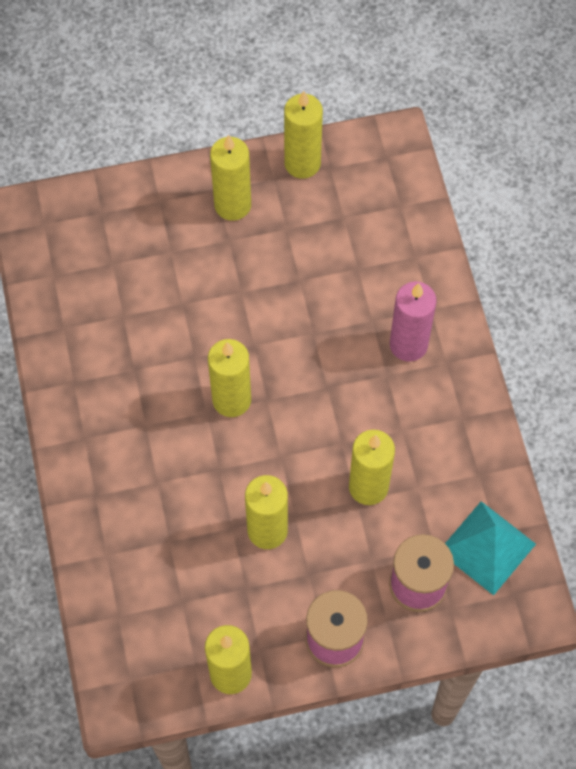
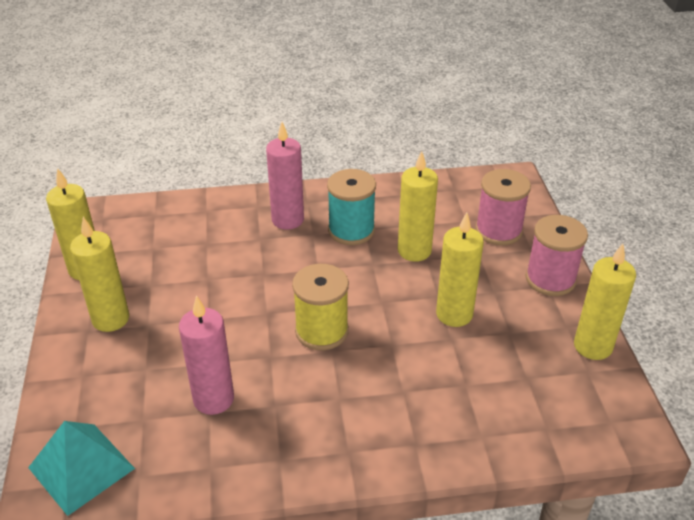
camera: 85 degrees left, 25 degrees down
(137, 316) = (213, 399): none -> pink candle
(231, 400) = (321, 331): yellow candle -> yellow spool
(397, 415) = (351, 230): none -> turquoise spool
(487, 547) = (466, 194): turquoise pyramid -> turquoise pyramid (81, 468)

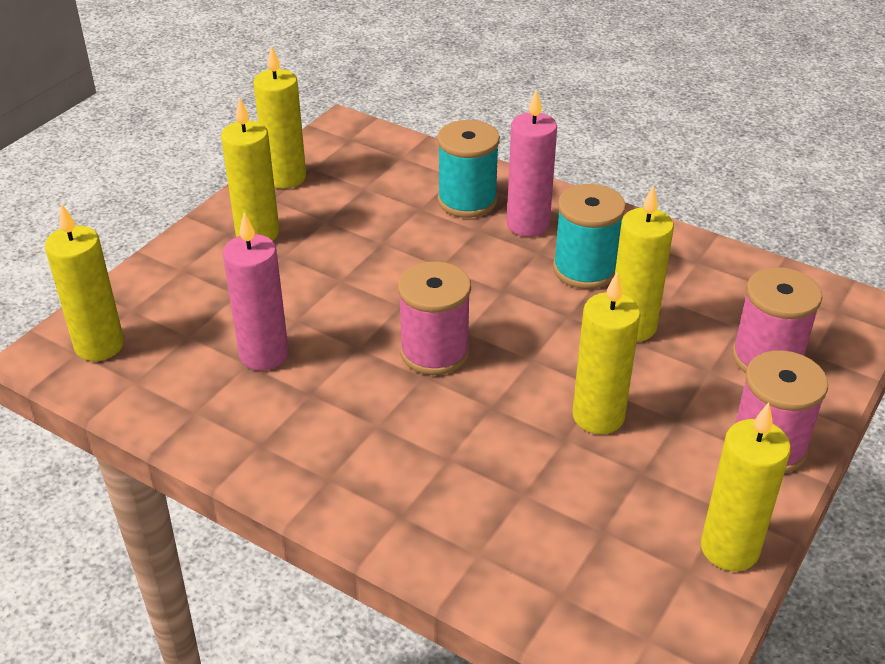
camera: 40 degrees right, 0 degrees up
(81, 468) = (99, 345): turquoise pyramid -> yellow candle
(232, 223) = (467, 201): none -> turquoise spool
(321, 331) = (434, 352): yellow spool -> pink spool

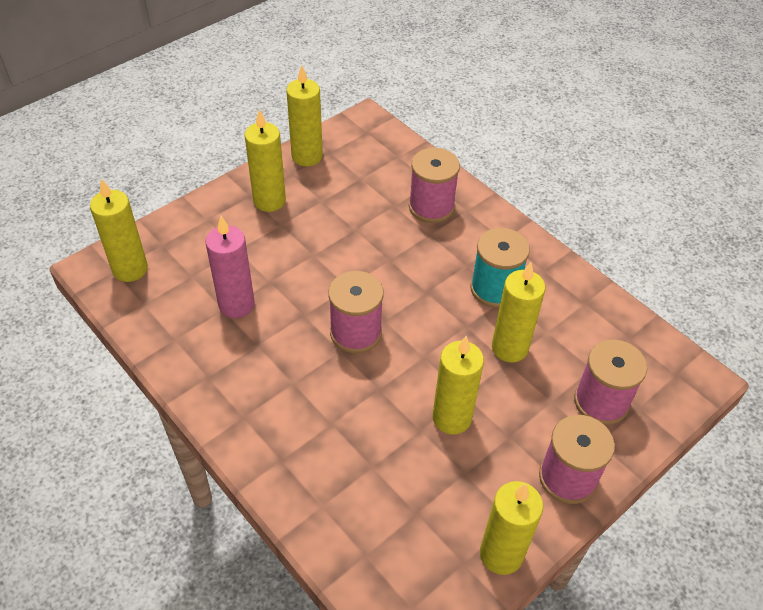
camera: 15 degrees right, 10 degrees up
(467, 201) = (431, 207): turquoise spool -> pink spool
(528, 225) = (468, 239): pink candle -> none

